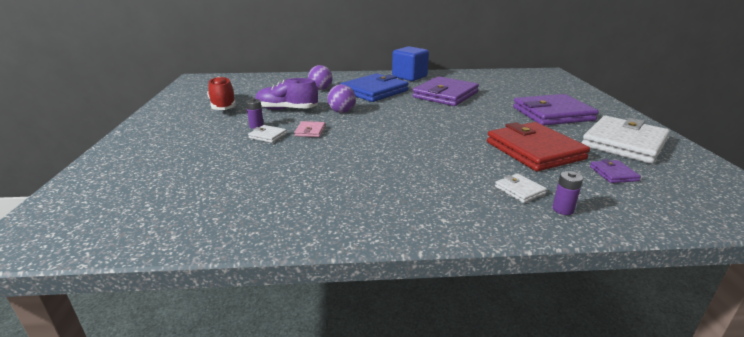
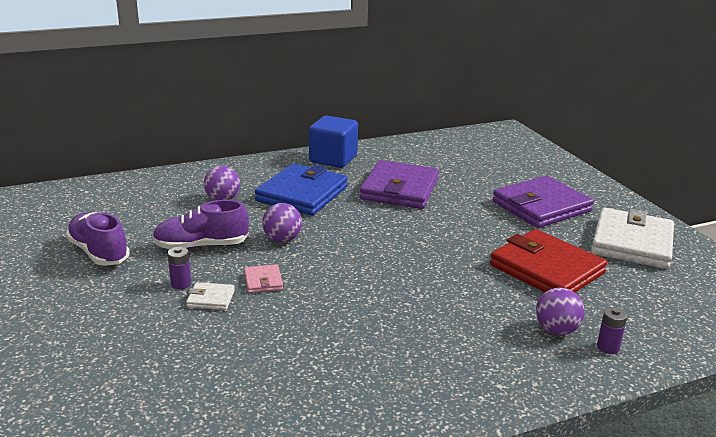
camera: 20 degrees left, 0 degrees up
(223, 106) = (99, 252): red shoe -> purple shoe
(519, 190) = (556, 330): white wallet -> purple ball
(613, 174) = (636, 289): purple wallet -> none

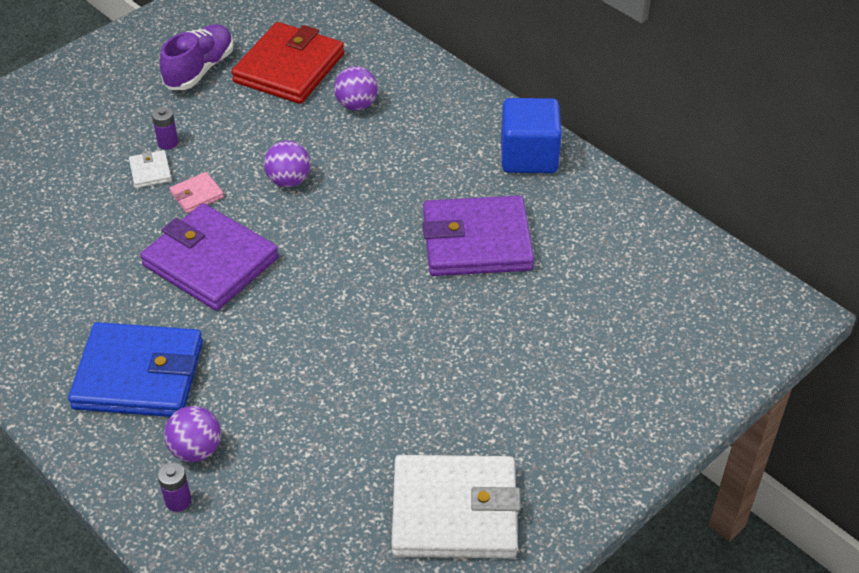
camera: 70 degrees right, 20 degrees up
(201, 246) = (245, 129): purple shoe -> none
(302, 194) = (408, 161): blue wallet -> blue wallet (139, 375)
(541, 206) = (513, 396): purple wallet -> purple wallet (210, 262)
(546, 269) = (332, 424): red wallet -> red wallet (289, 68)

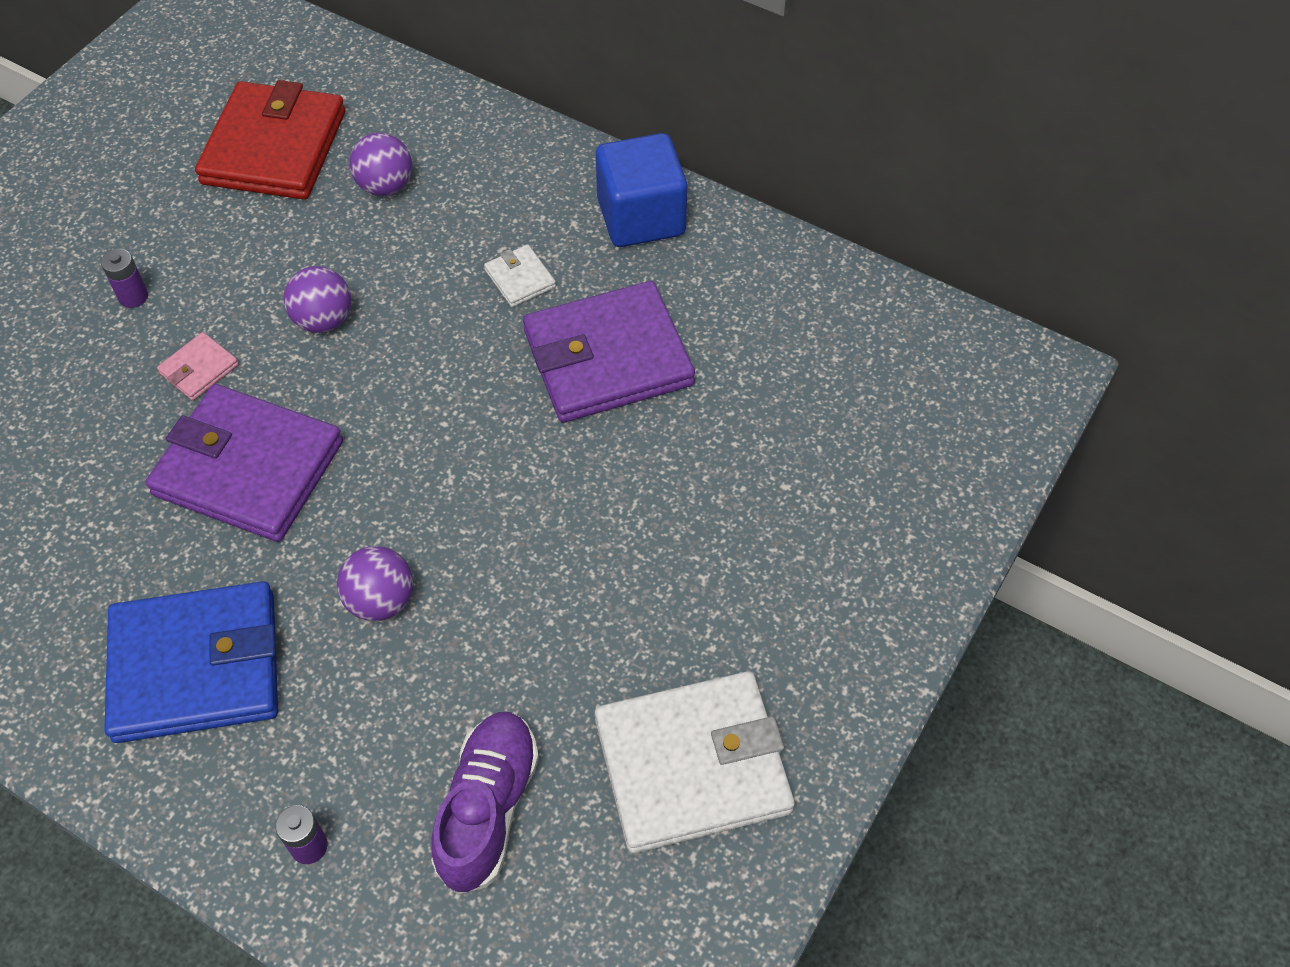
camera: 15 degrees left, 10 degrees up
(150, 171) = (121, 346): white wallet -> white wallet (520, 278)
(196, 450) = (311, 761): purple ball -> purple ball (380, 600)
(200, 69) = (147, 174): purple shoe -> purple shoe (488, 808)

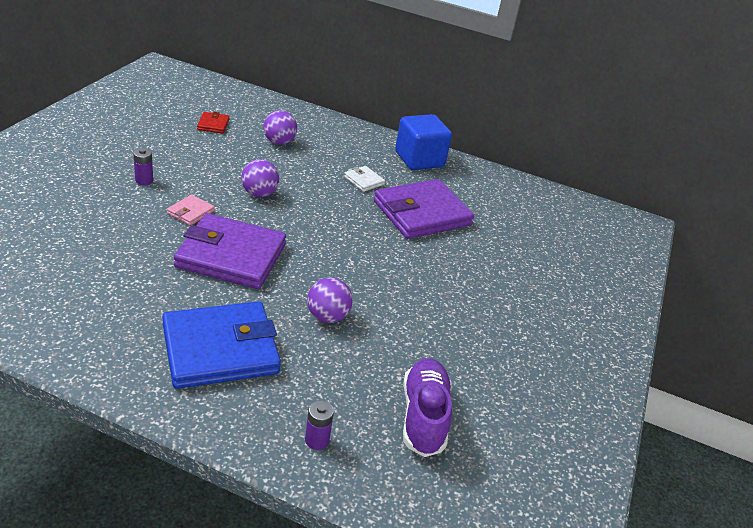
camera: 15 degrees left, 20 degrees down
(274, 147) = (213, 124): red wallet -> red wallet, size x0.43
(692, 765) = (535, 392): white wallet -> none

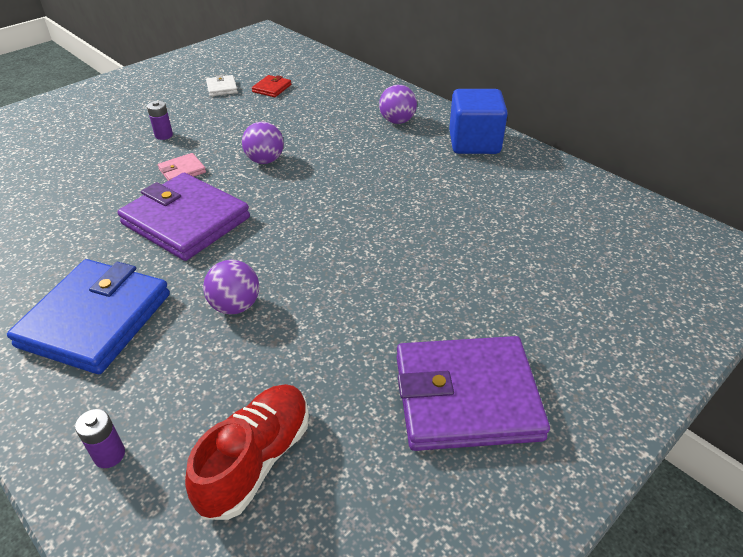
camera: 30 degrees right, 5 degrees up
(220, 349) = (95, 319): blue wallet -> blue wallet turned 75 degrees counterclockwise
(279, 142) = (326, 110): purple ball -> purple ball (397, 121)
(364, 180) = (390, 159): white wallet -> white wallet (222, 88)
(422, 213) = (434, 204): purple wallet -> purple wallet (466, 397)
(423, 416) = (256, 460): purple shoe -> red shoe

